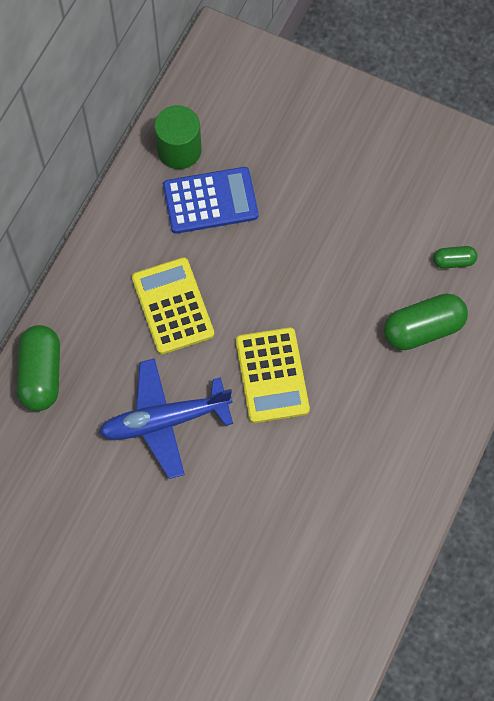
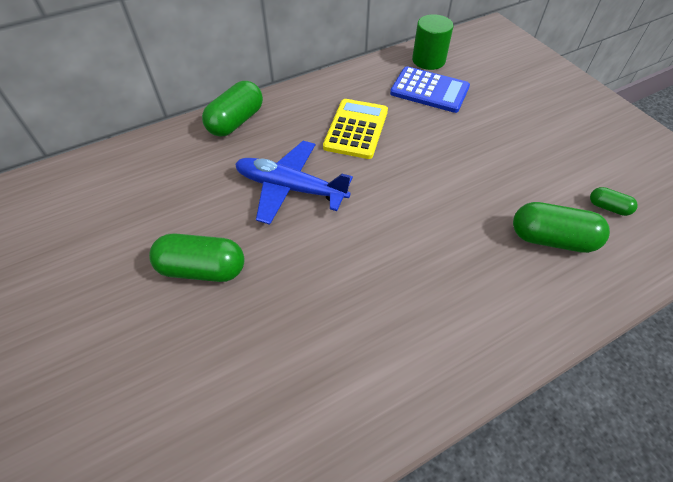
camera: 35 degrees right, 15 degrees down
(157, 552) = (202, 269): none -> green capsule
(272, 375) = (396, 203): yellow calculator -> none

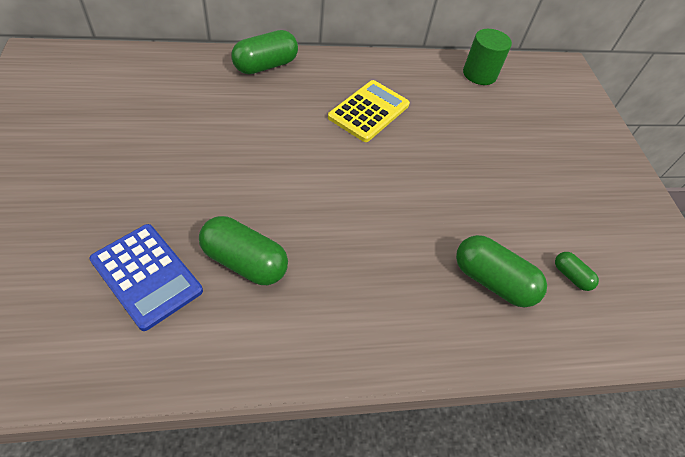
camera: 15 degrees right, 0 degrees up
(202, 269) = (161, 177): green capsule -> green capsule (244, 262)
(290, 188) = (277, 140): blue plane -> none
(429, 90) = (462, 102): blue calculator -> blue calculator (147, 275)

